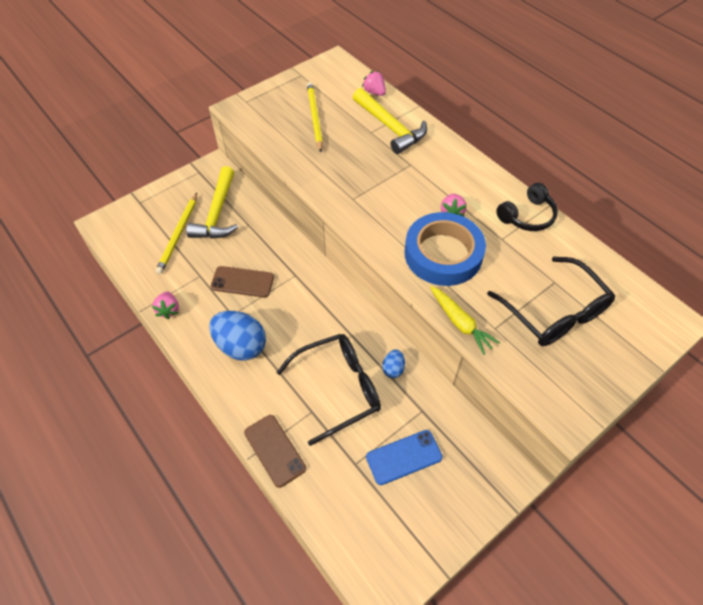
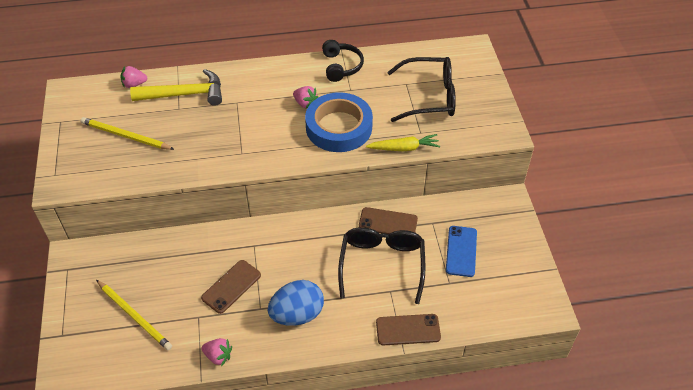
camera: 60 degrees left, 5 degrees down
(217, 213) = (135, 274): yellow hammer -> none
(393, 369) = (388, 223): blue egg -> brown phone

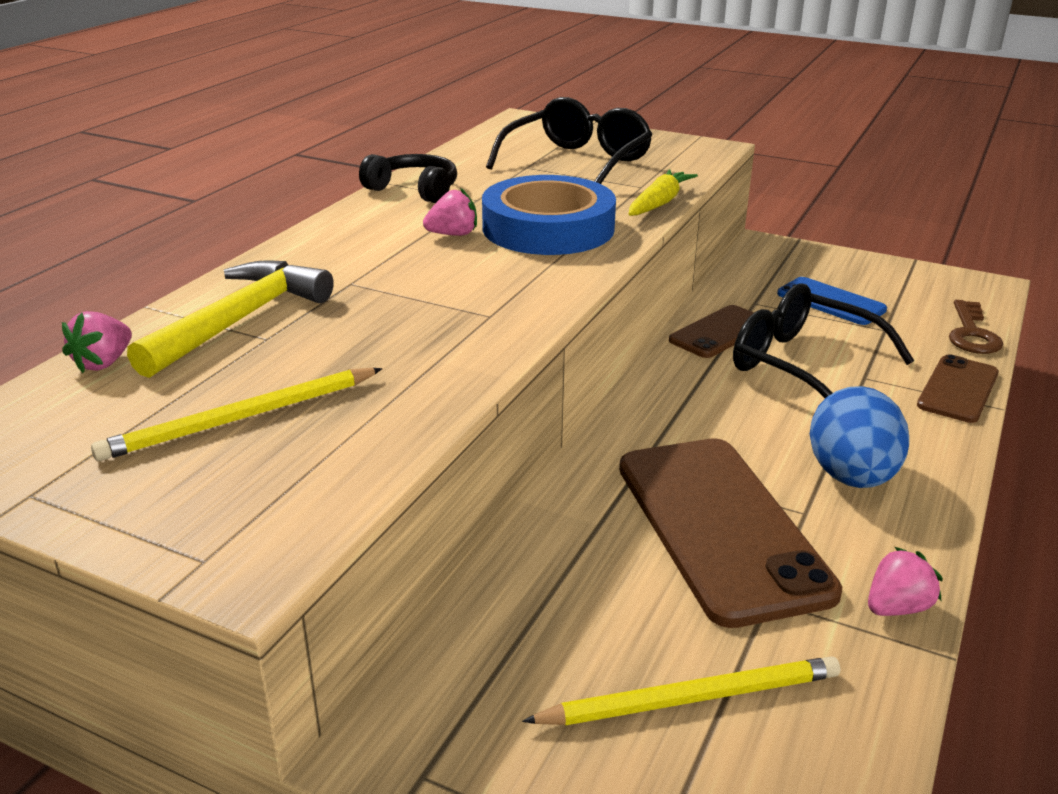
camera: 55 degrees left, 20 degrees down
(231, 286) = (721, 527): brown phone -> brown phone, size x1.88
(477, 319) = (971, 333): none -> brown key

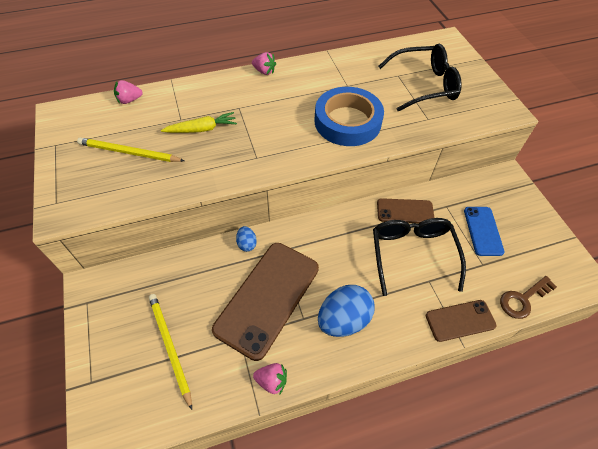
camera: 45 degrees right, 25 degrees up
(240, 320) = (184, 105): yellow hammer -> none
(414, 190) = (332, 65): black headphones -> none
(453, 234) = (307, 102): pink strawberry -> pink strawberry (264, 71)
(576, 491) = (247, 244): none -> blue egg
(659, 203) = (418, 135): yellow carrot -> yellow carrot (202, 129)
(691, 698) = (170, 347): yellow pencil -> yellow pencil turned 150 degrees counterclockwise

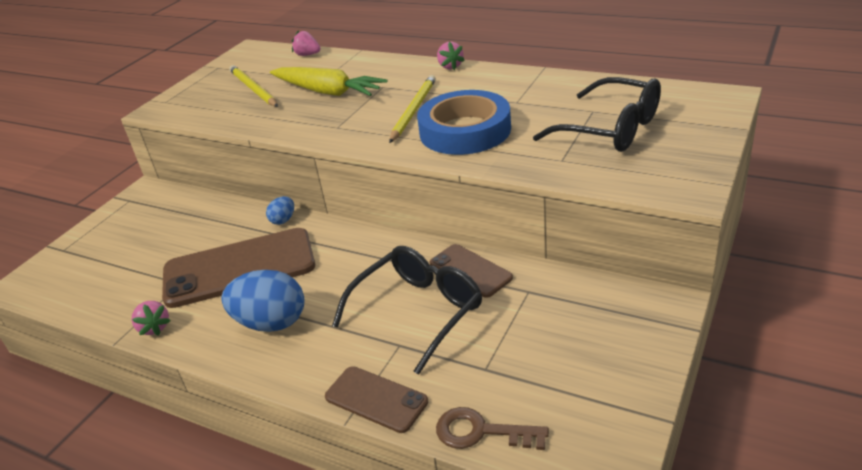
camera: 50 degrees right, 20 degrees down
(170, 347) = (131, 259): yellow pencil -> yellow pencil (414, 110)
(202, 129) = (328, 91): yellow carrot -> yellow carrot, size x1.56
(483, 231) = (537, 338): blue phone -> none

